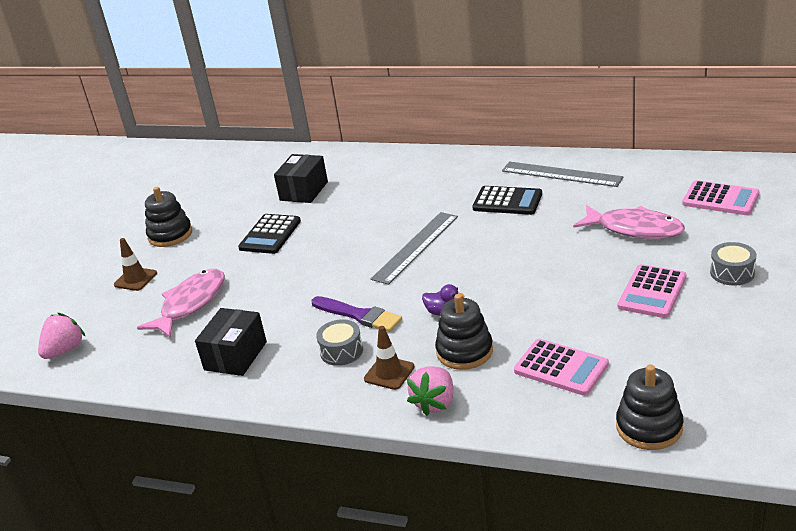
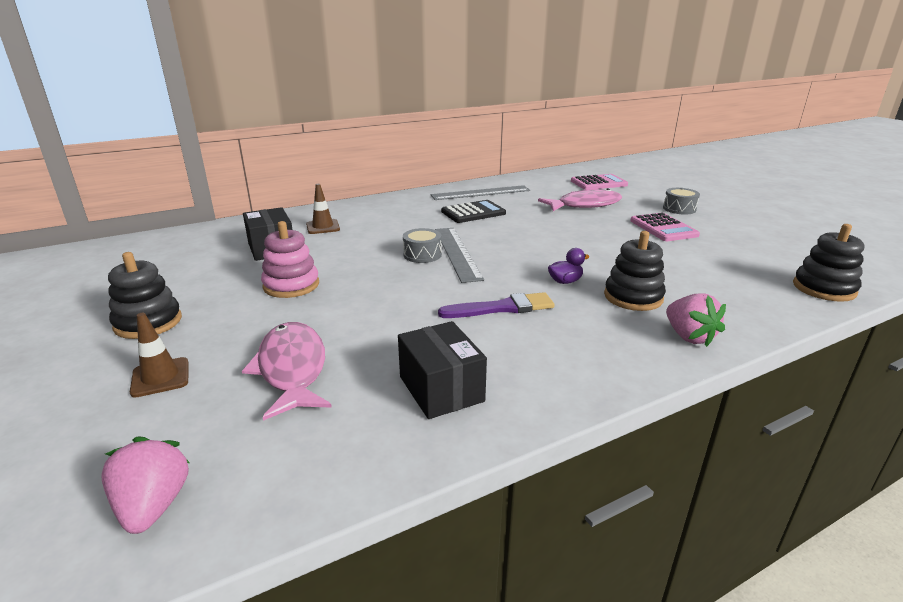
camera: 50 degrees left, 5 degrees down
(270, 235) = (291, 285): black calculator -> pink stacking toy
(341, 351) = (541, 337): grey drum -> grey drum (422, 255)
(389, 373) = (612, 334): brown traffic cone -> brown traffic cone (323, 227)
(561, 368) = (710, 280): pink calculator -> none

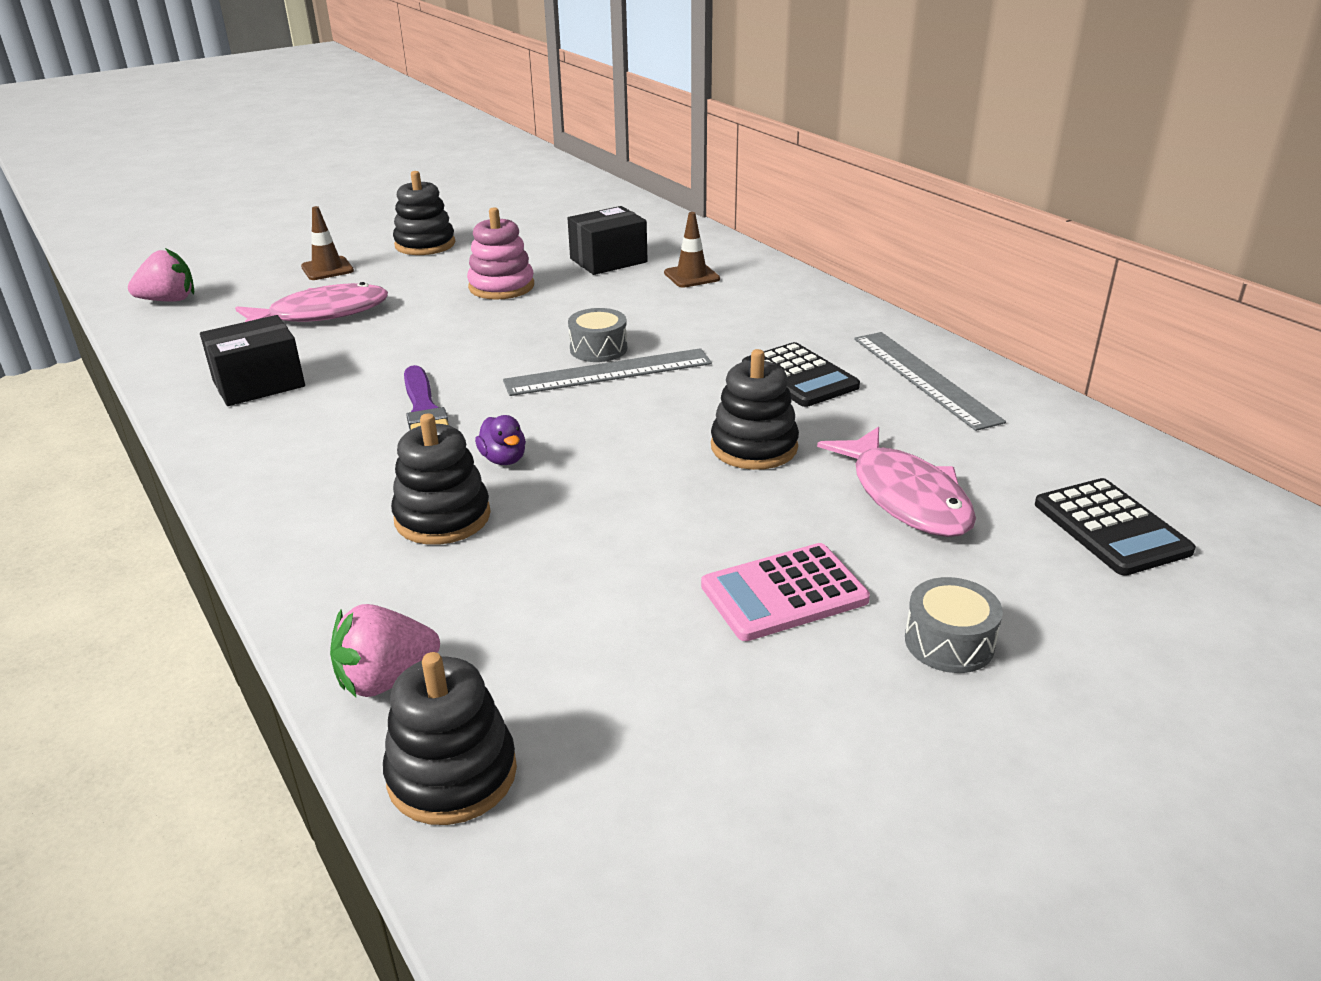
camera: 85 degrees right, 5 degrees up
(546, 225) = (754, 447): none -> black stacking toy
(598, 183) = (1111, 527): pink calculator -> black calculator
(689, 336) = (310, 554): pink strawberry -> pink strawberry (386, 679)

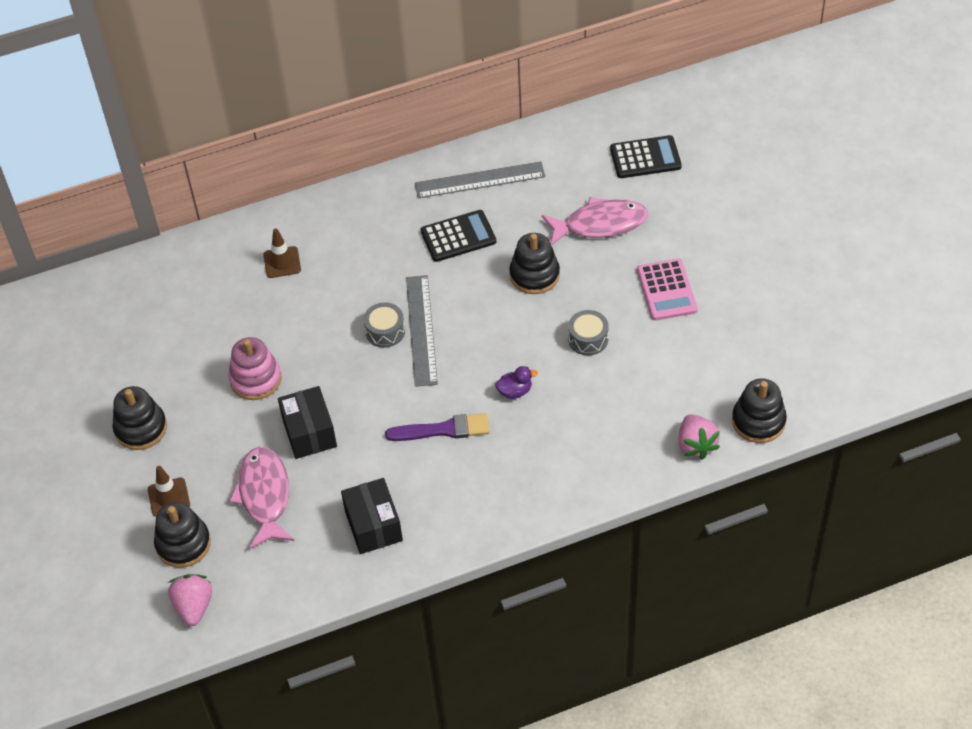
camera: 75 degrees left, 20 degrees up
(442, 517) = (568, 422): black stacking toy -> black stacking toy (183, 544)
(608, 260) = (230, 308): black box -> black box (309, 432)
(949, 642) = (712, 242): grey drum -> grey drum (588, 339)

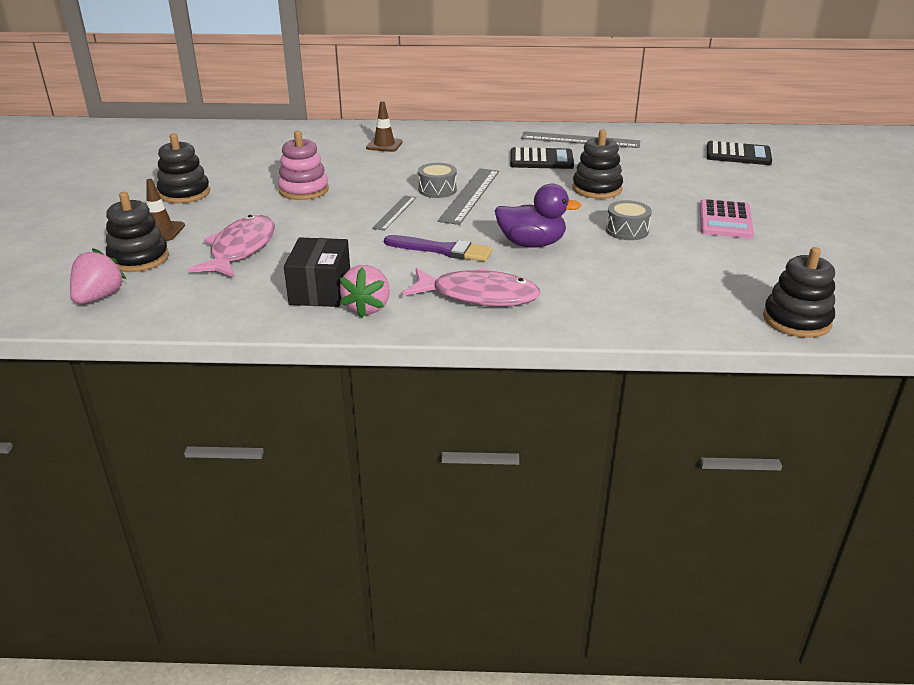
camera: 20 degrees right, 20 degrees down
(309, 432) = (318, 225): black box -> none
(367, 386) = (394, 212): none -> grey ruler
(515, 391) = (531, 244): purple duck -> purple duck, size x1.79
(600, 224) = (676, 176): pink fish -> pink fish (478, 295)
(696, 445) = (711, 320): pink strawberry -> pink strawberry (367, 307)

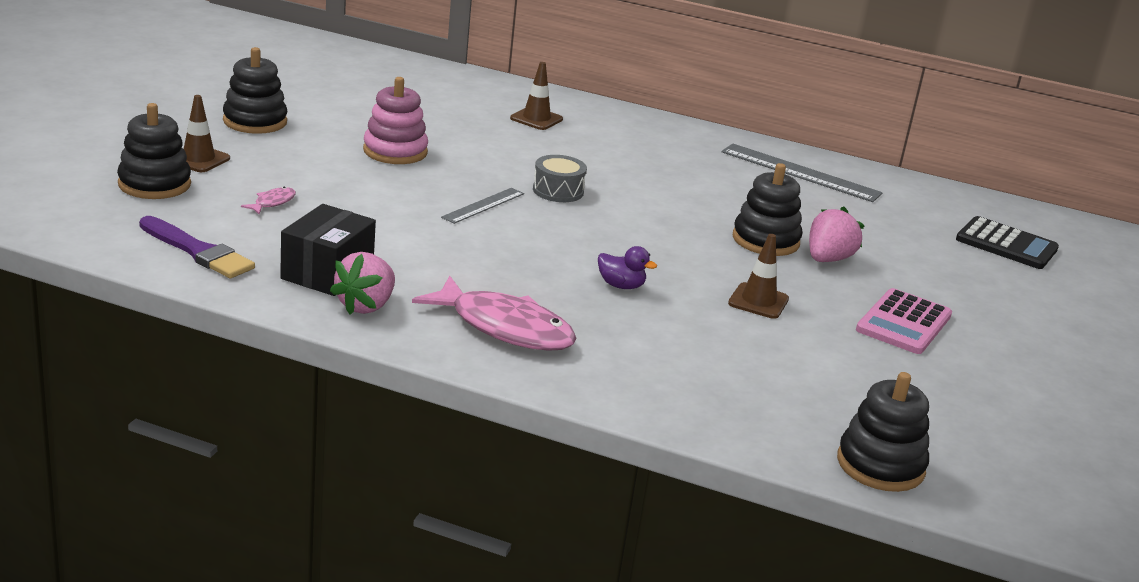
camera: 15 degrees right, 5 degrees down
(99, 297) = (85, 216): pink strawberry -> pink strawberry (828, 259)
(241, 249) = (272, 202): pink fish -> pink fish, size x0.42
(443, 250) = (505, 264): purple brush -> purple brush (198, 251)
(469, 195) = (593, 207): grey ruler -> none
(531, 244) = (621, 285): purple duck -> purple duck, size x0.56
(541, 160) = (724, 186): black calculator -> none
(627, 230) = (758, 301): grey drum -> brown traffic cone

